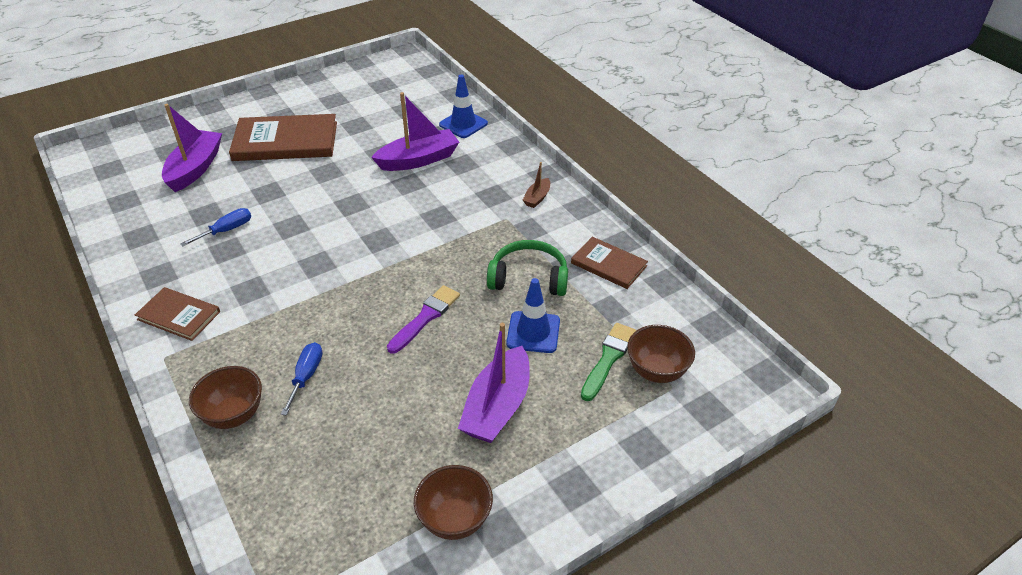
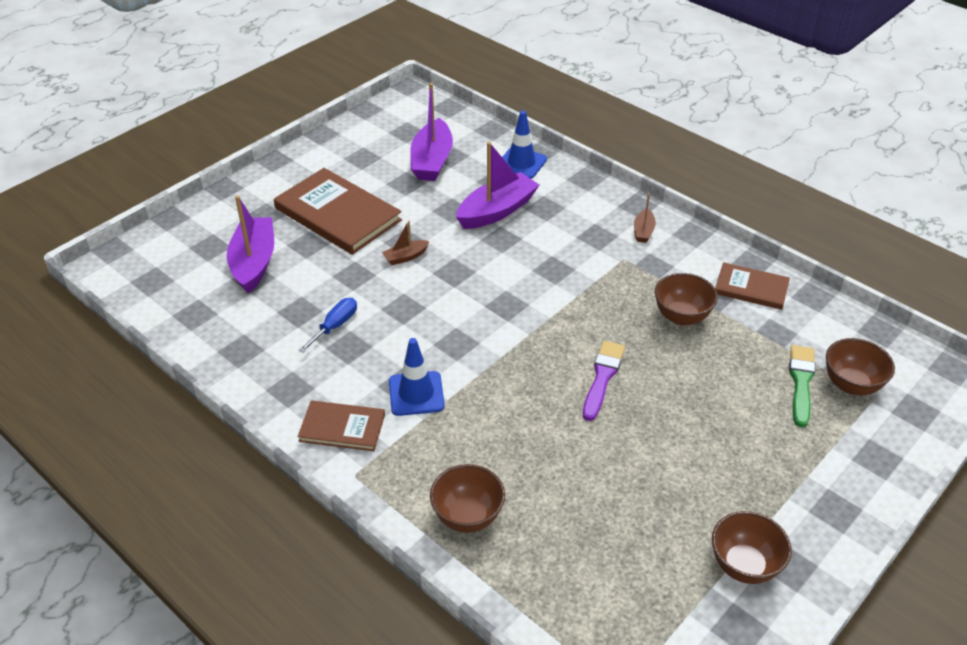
camera: 15 degrees left, 0 degrees up
(285, 141) = (338, 214): brown book -> brown book turned 60 degrees clockwise
(306, 376) = (518, 462): blue screwdriver -> none
(319, 185) = (405, 257): none -> brown boat
(497, 407) = (723, 451): purple boat -> purple boat (432, 161)
(529, 278) = (681, 316): green headphones -> brown bowl
(533, 332) = (716, 371): blue traffic cone -> blue traffic cone (416, 394)

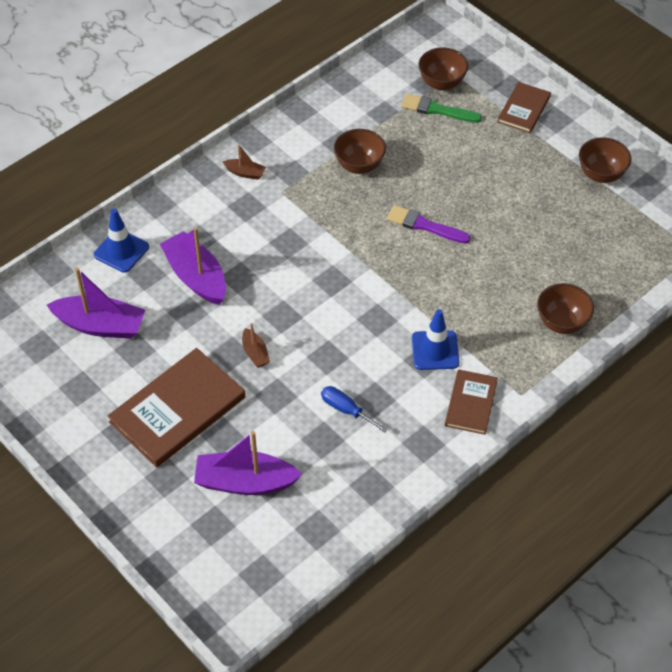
camera: 85 degrees left, 10 degrees up
(751, 288) = (330, 116): brown book -> brown book (524, 109)

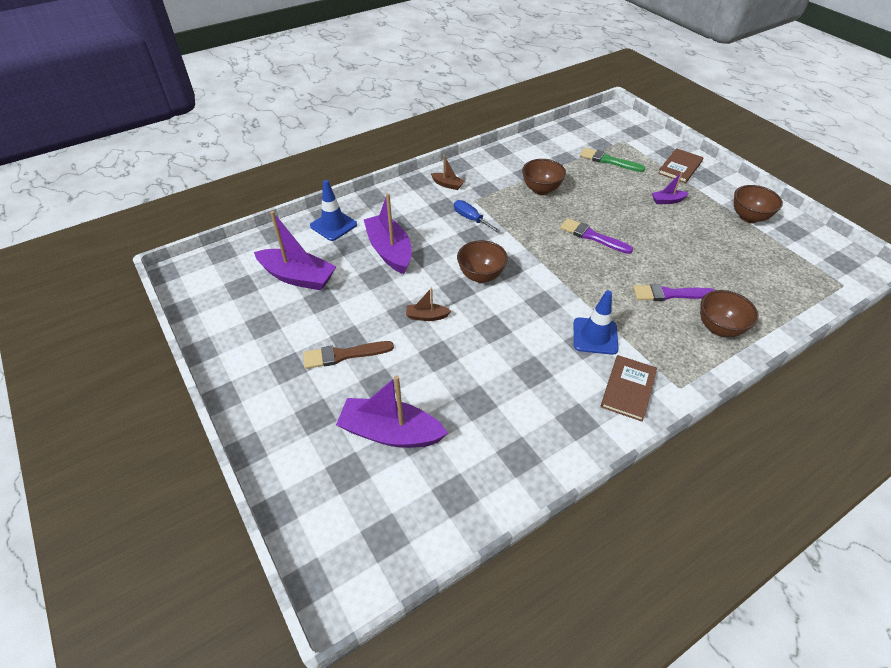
camera: 10 degrees right, 5 degrees down
(177, 410) = (344, 355): brown book -> brown brush
(255, 353) = (427, 316): brown boat -> brown boat turned 105 degrees clockwise
(346, 410) = (503, 377): blue screwdriver -> blue screwdriver (471, 219)
(441, 83) = (613, 145): brown bowl -> brown bowl (481, 276)
(509, 163) = (667, 201): none -> purple boat
(511, 289) = (669, 294): none -> purple brush

